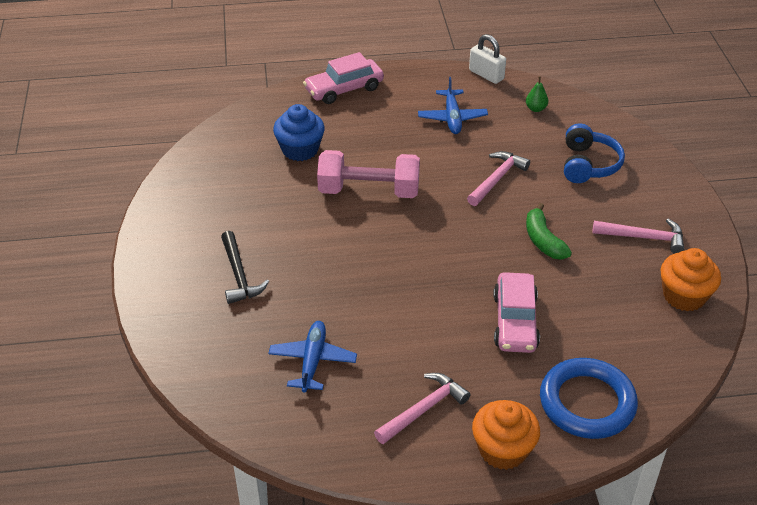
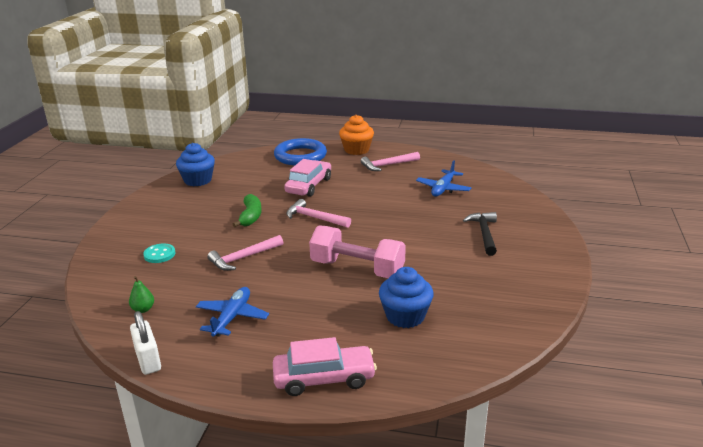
camera: 160 degrees left, 15 degrees down
(588, 164) = (159, 254): blue headphones -> turquoise button
(644, 237) = (182, 207): pink hammer -> pink hammer (314, 218)
(684, 296) = (198, 180): orange cupcake -> blue cupcake

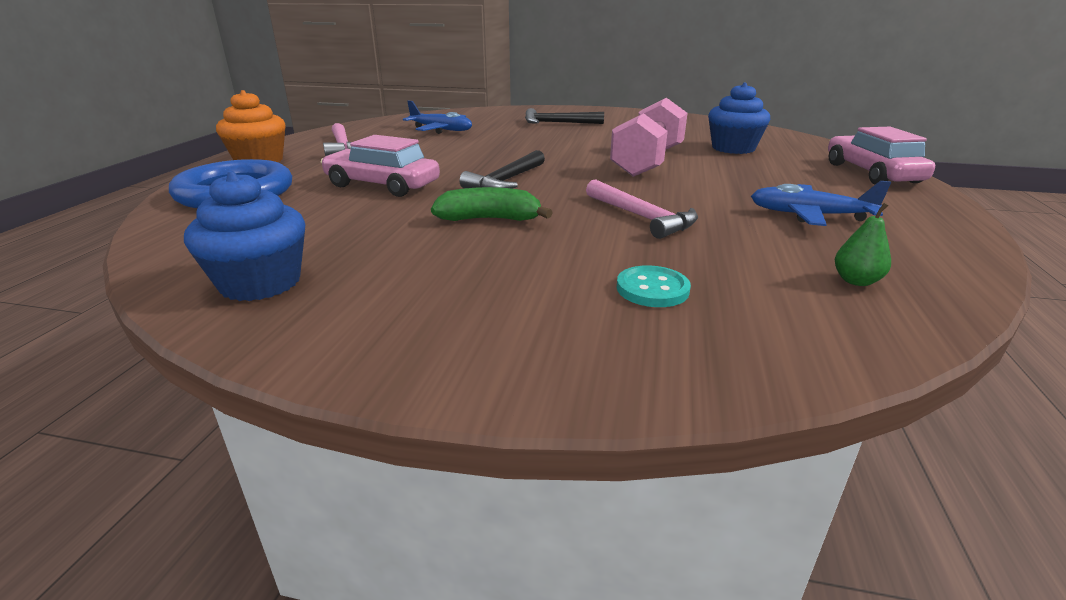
camera: 90 degrees left, 0 degrees up
(148, 360) = (975, 260): white padlock -> none
(314, 218) = (506, 180): pink hammer -> black hammer

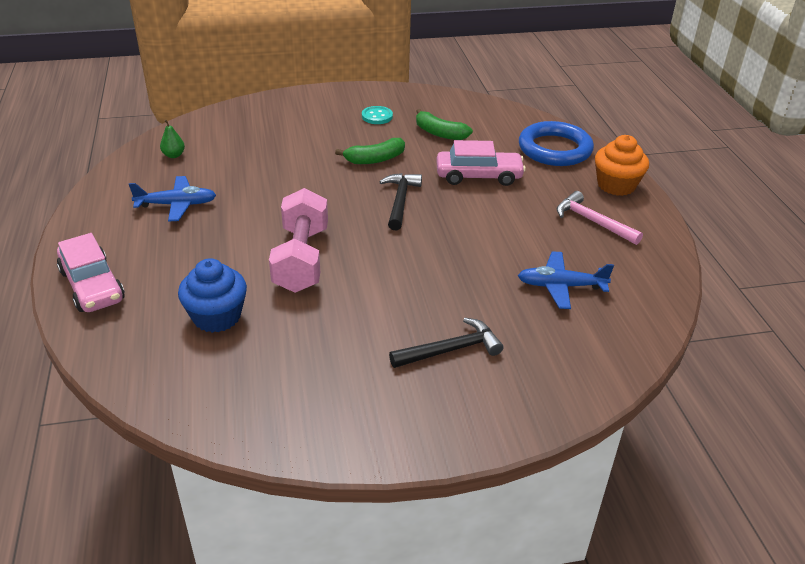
camera: 155 degrees right, 10 degrees up
(260, 283) = (433, 105): blue cupcake -> none
(342, 234) = (439, 133): none -> green banana
(641, 217) = (286, 180): pink hammer -> none
(652, 289) = (269, 133): turquoise button -> turquoise button (377, 116)

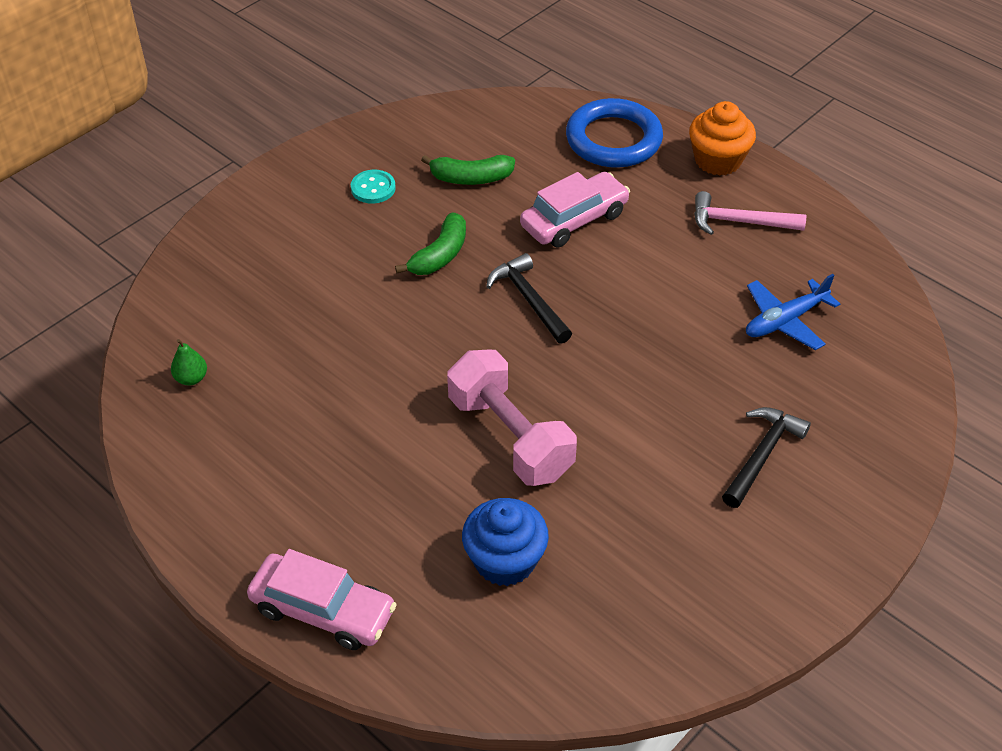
camera: 35 degrees left, 10 degrees up
(177, 205) = (285, 447): blue plane -> none

